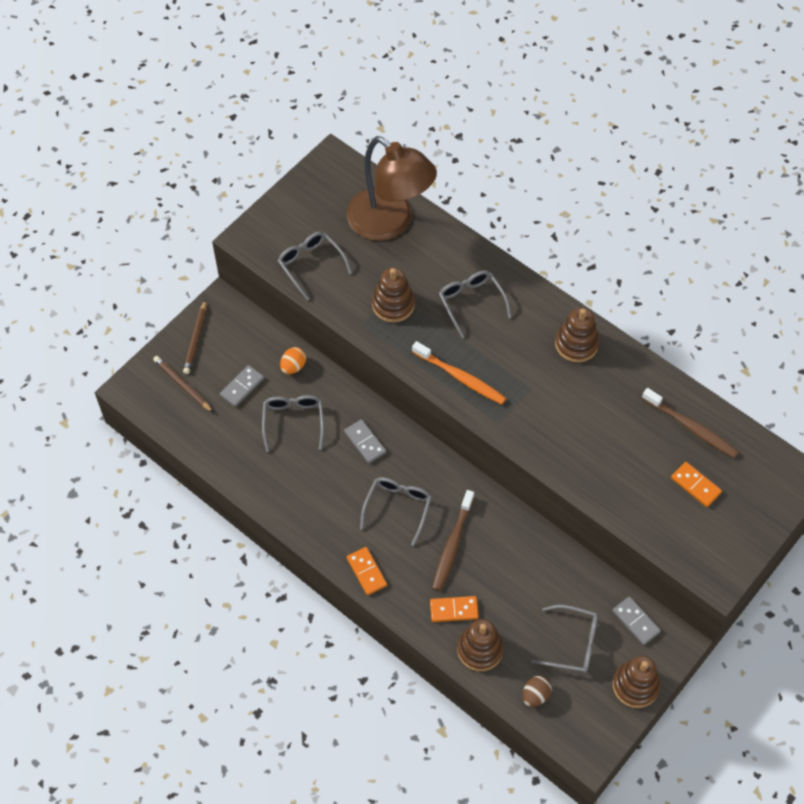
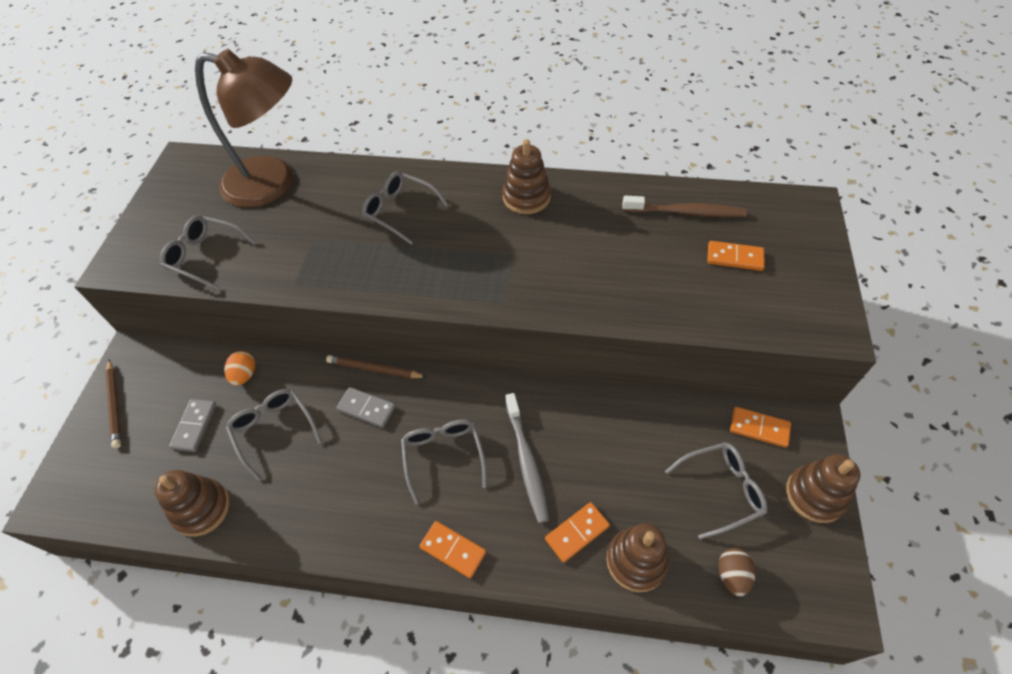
camera: 30 degrees left, 5 degrees down
(182, 385) = (118, 462): brown pencil -> brown pencil (374, 369)
(393, 304) = (319, 250): brown stacking toy -> brown stacking toy (201, 508)
(452, 545) = (526, 461): brown toothbrush -> grey toothbrush
(460, 377) = (434, 281): orange toothbrush -> none
(636, 621) = (759, 428): grey domino -> orange domino

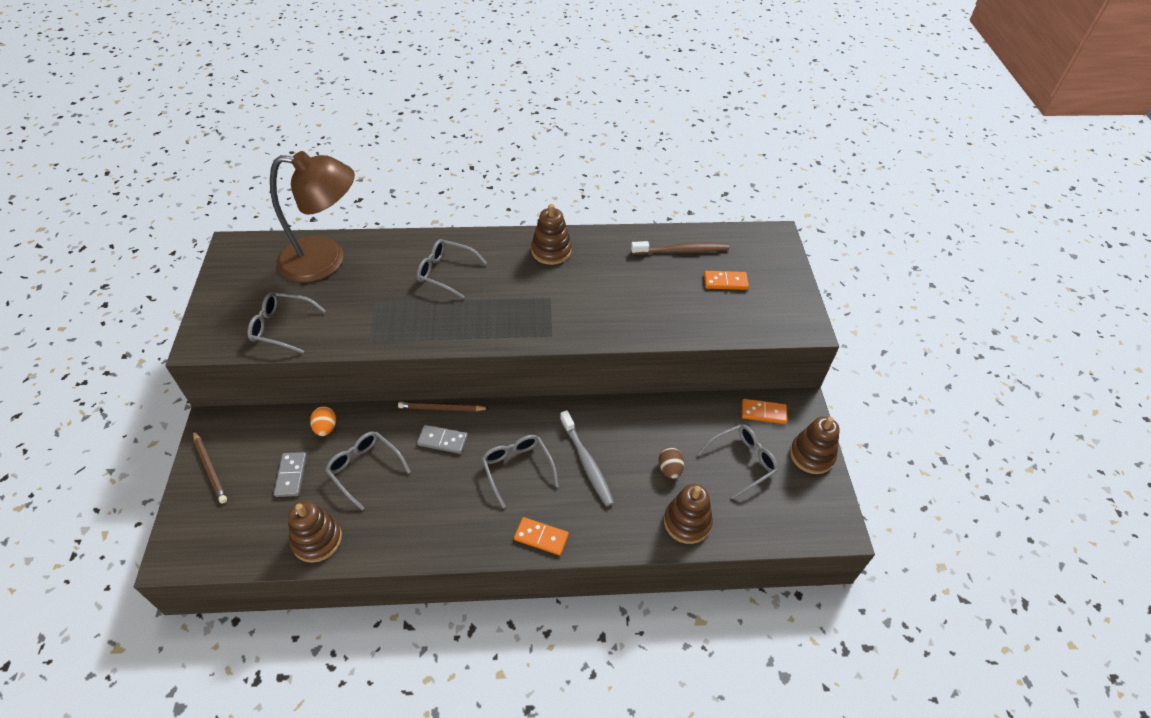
camera: 15 degrees left, 5 degrees down
(577, 533) = (637, 509): orange domino -> none
(732, 575) = (760, 520): brown egg -> brown egg (670, 469)

